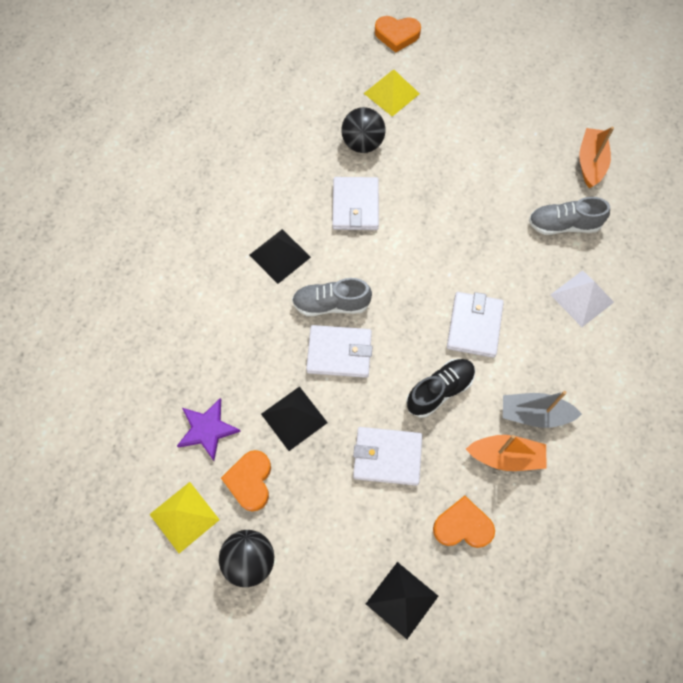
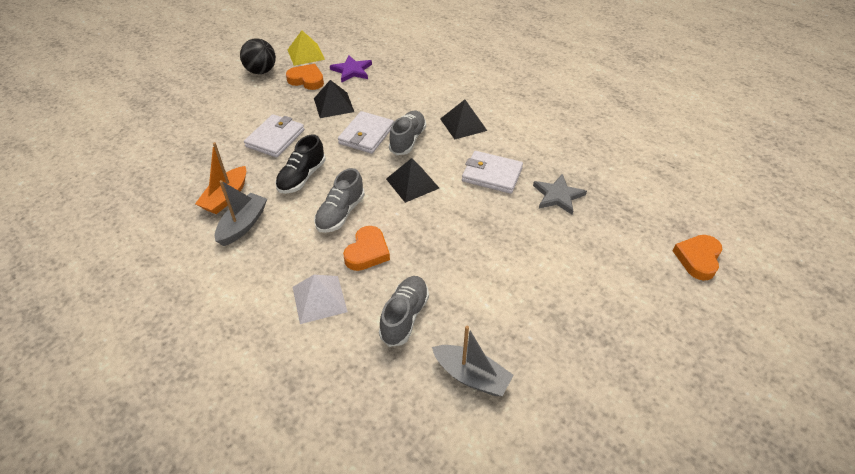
camera: 110 degrees right, 20 degrees down
(362, 143) = (558, 196): black ball -> grey star
(391, 93) = (615, 232): yellow pyramid -> none
(402, 599) = (185, 121): black pyramid -> black pyramid (412, 183)
(440, 390) = (302, 177): black shoe -> black shoe turned 45 degrees clockwise
(462, 526) = (201, 160): orange heart -> orange heart (367, 252)
(474, 326) = (340, 213): white wallet -> grey shoe
(590, 163) = (471, 376): orange boat -> grey boat

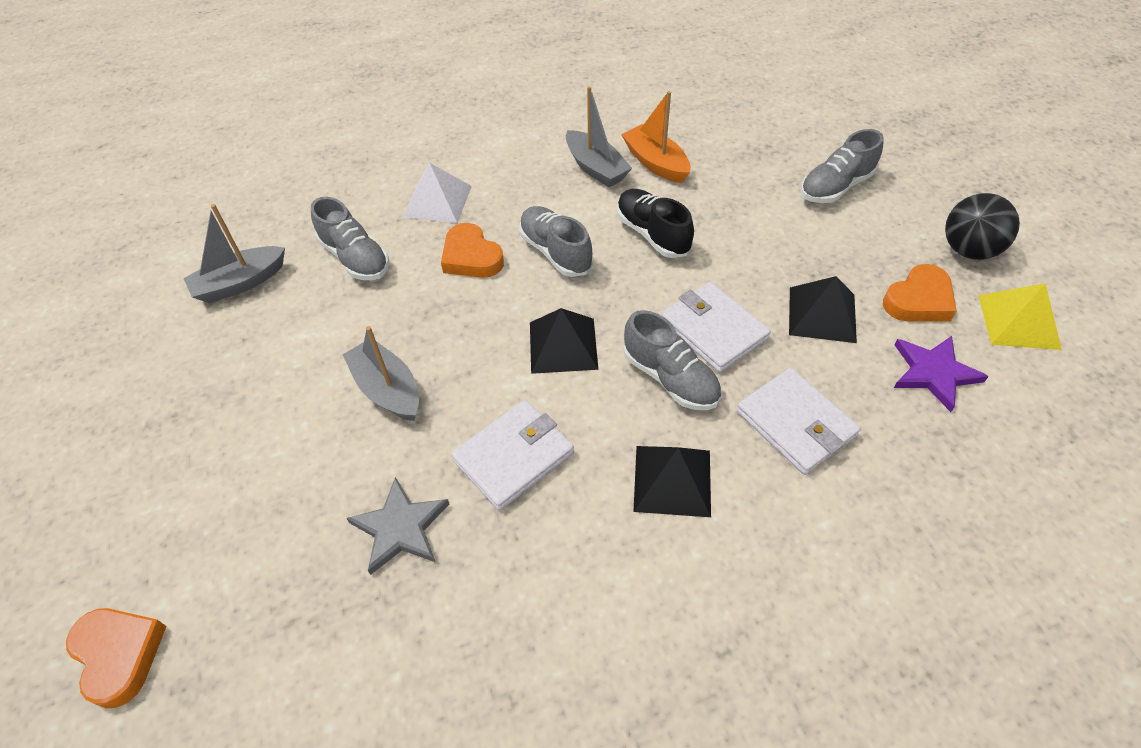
camera: 120 degrees right, 5 degrees up
(224, 119) = (836, 187): none -> grey shoe
(275, 138) = (759, 227): white wallet -> white wallet (795, 424)
(492, 240) = (388, 389): none -> grey boat

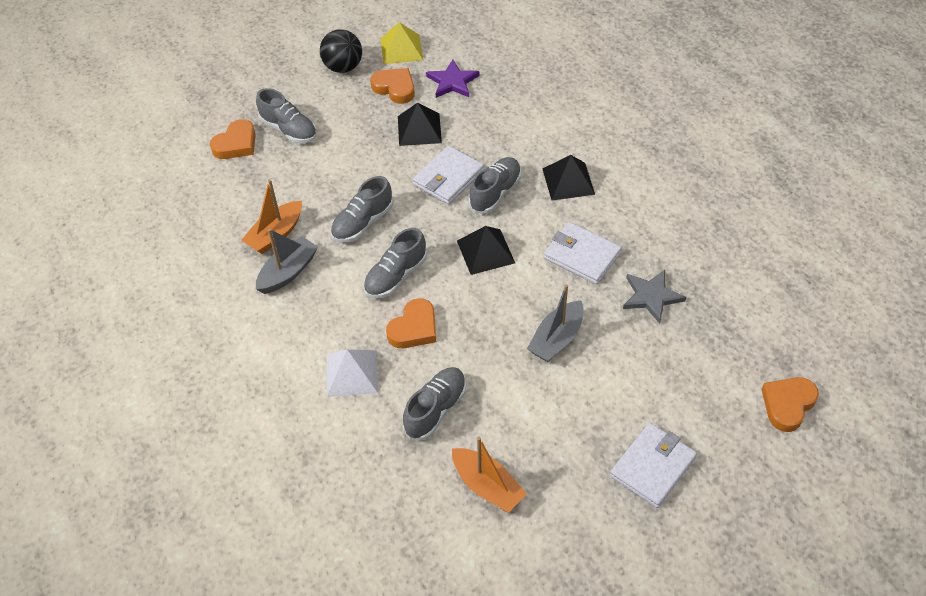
camera: 105 degrees left, 0 degrees up
(240, 283) = (487, 486): grey boat -> orange boat
(652, 234) = (362, 223): black shoe -> grey shoe
(795, 424) = (509, 135): white wallet -> white wallet (652, 467)
(814, 143) = (236, 144): none -> orange heart

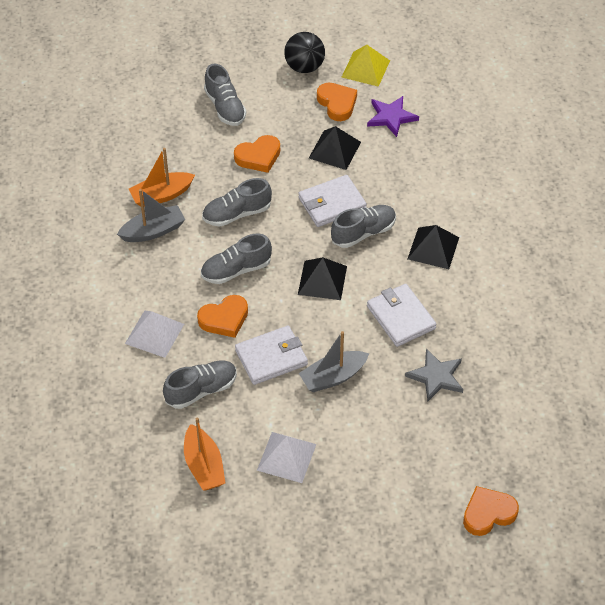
camera: 25 degrees right, 0 degrees up
(236, 144) = (175, 103): orange heart -> orange heart (258, 157)
(564, 438) = (286, 457): none -> white pyramid
(652, 467) = (342, 510): white wallet -> white wallet (271, 357)

